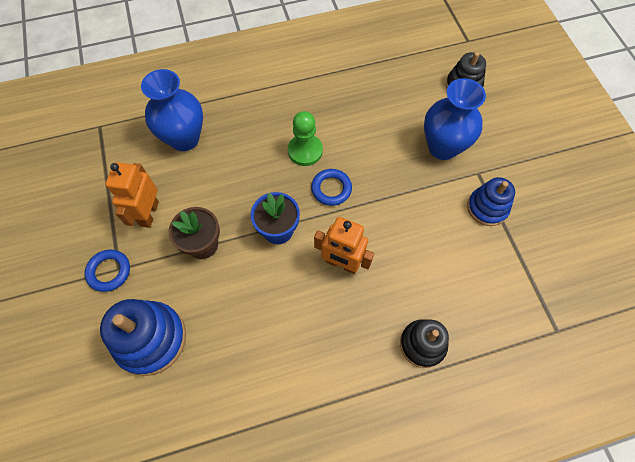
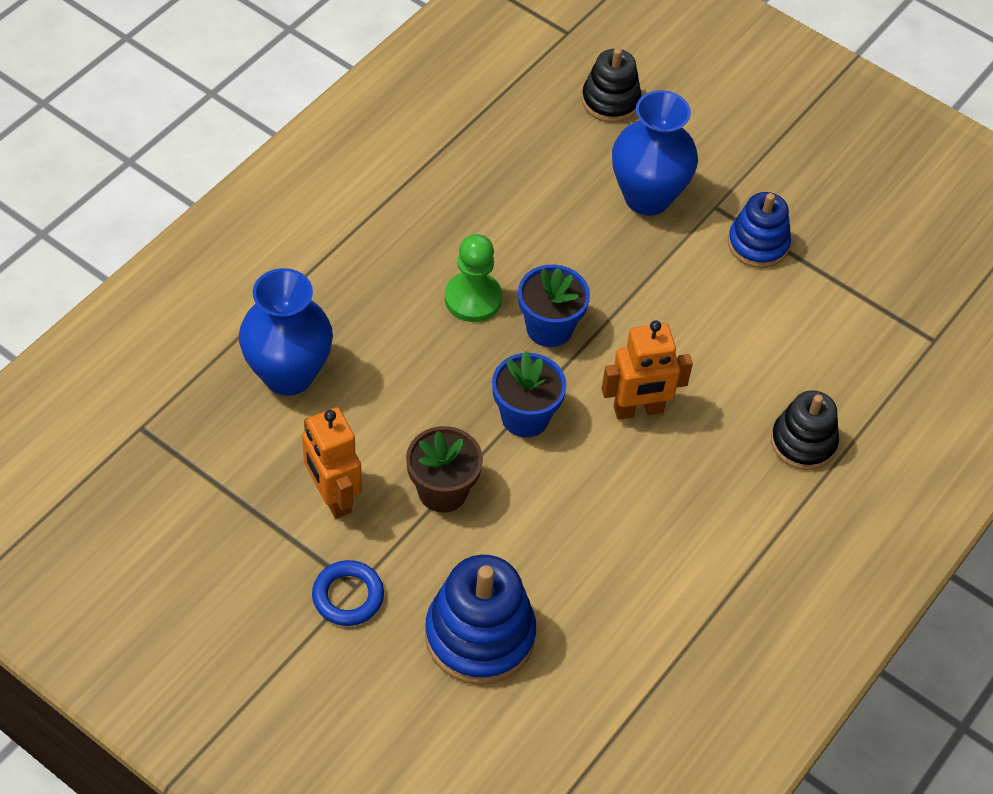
camera: 40 degrees left, 10 degrees down
(331, 189) = (549, 328): blue ring -> blue flower pot

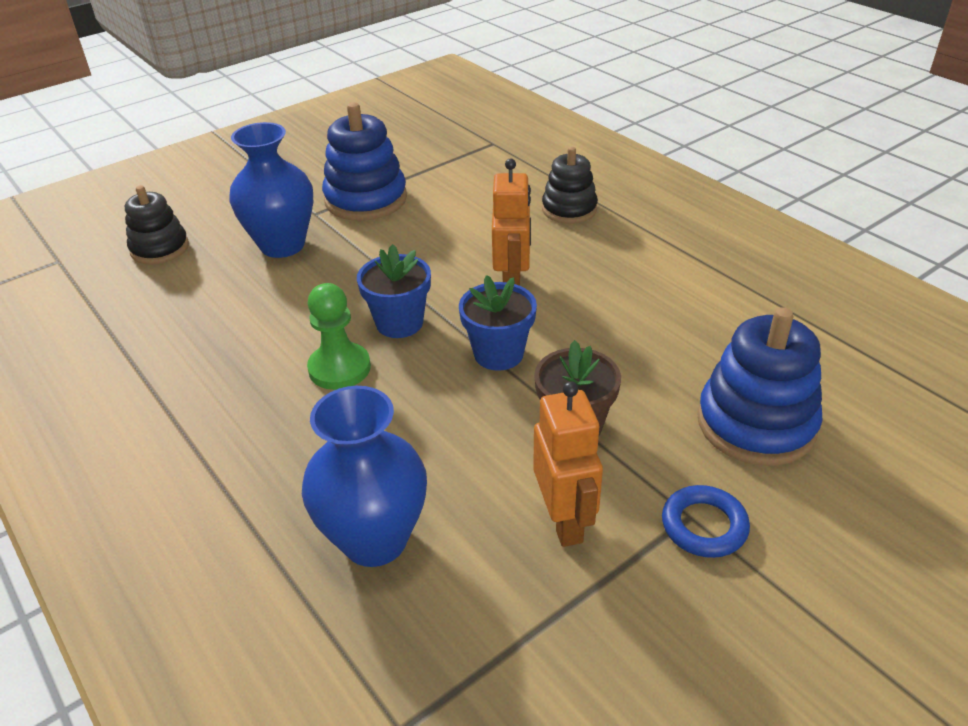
camera: 70 degrees left, 15 degrees down
(332, 497) = (564, 521): orange robot -> orange robot turned 90 degrees counterclockwise
(758, 244) = (366, 199): blue stacking toy -> blue stacking toy, size x1.54

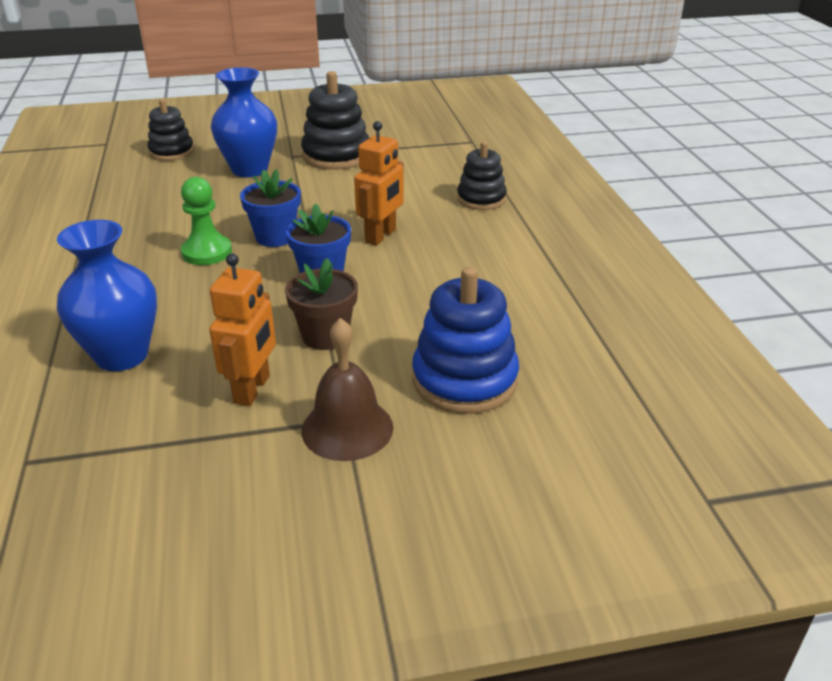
camera: 25 degrees right, 5 degrees down
(366, 199) = (336, 156): blue stacking toy -> black stacking toy
(704, 526) = (347, 428): blue ring -> brown bell

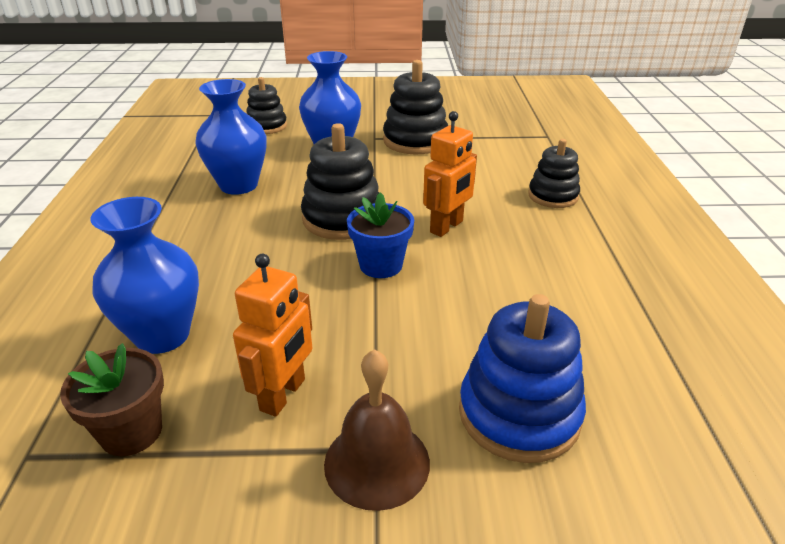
camera: 10 degrees right, 0 degrees up
(158, 214) = (239, 185): none -> blue vase
(207, 252) = (274, 228): green pawn -> none
(275, 237) = (342, 218): blue flower pot -> black stacking toy
(325, 336) = (372, 337): brown flower pot -> brown flower pot (131, 432)

